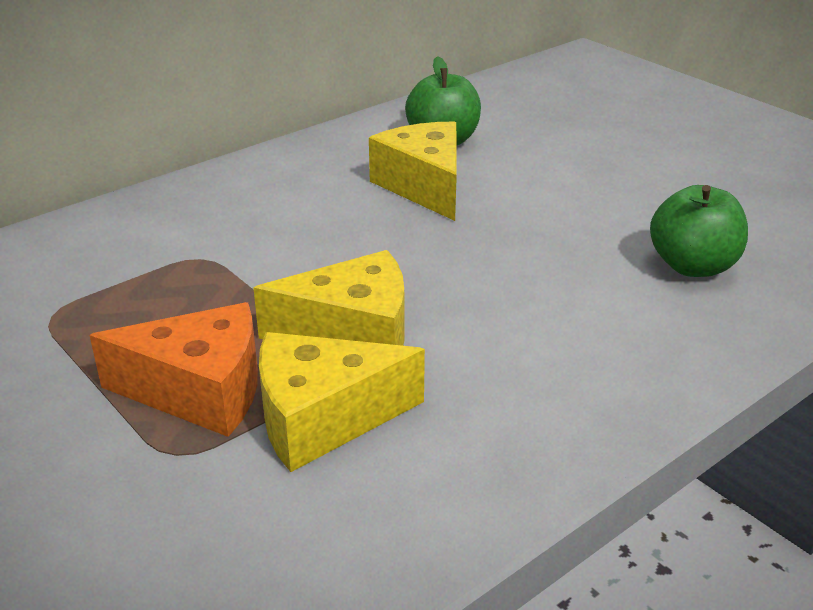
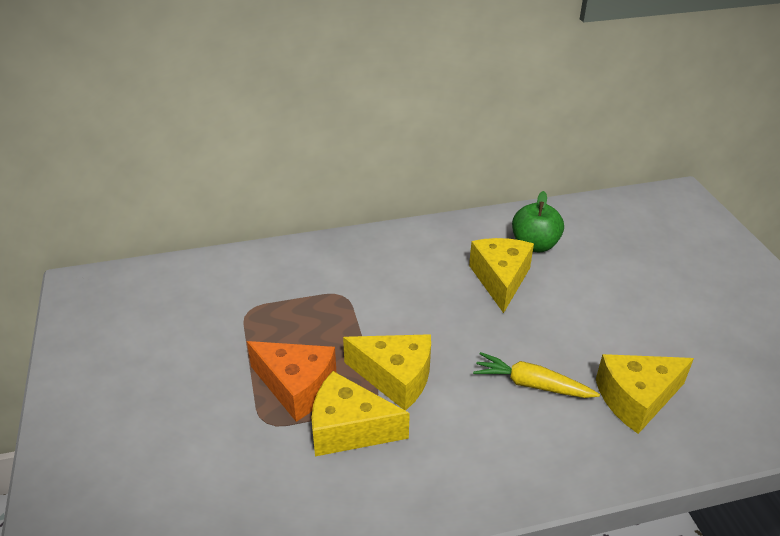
camera: 25 degrees right, 5 degrees up
(551, 288) = (531, 384): none -> yellow carrot
(692, 266) = (636, 399): green apple -> yellow cheese

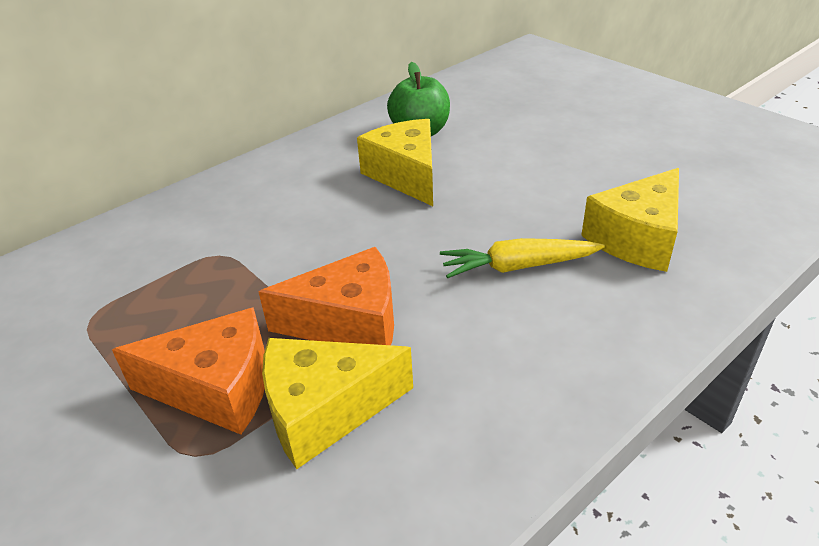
camera: 25 degrees left, 0 degrees up
(395, 377) = (349, 322): yellow cheese -> orange cheese

